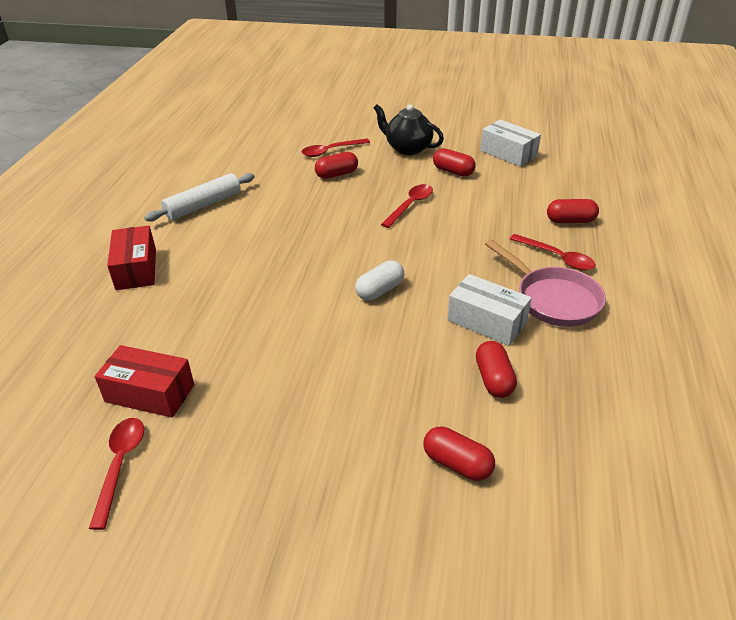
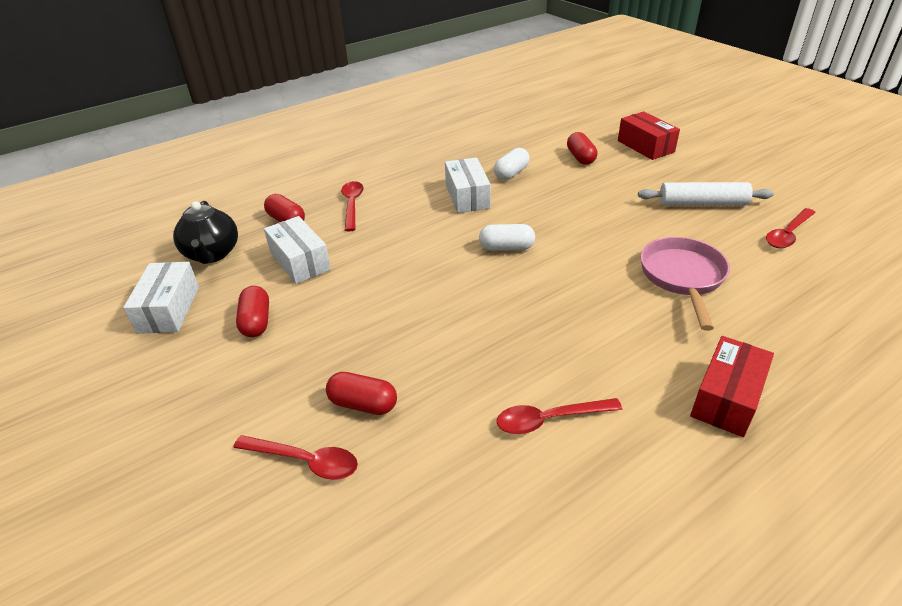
camera: 135 degrees left, 0 degrees up
(150, 393) = (752, 265): red box -> red box (645, 146)
(203, 205) = (581, 463): white rolling pin -> white rolling pin (702, 204)
(407, 148) = (225, 392): black teapot -> black teapot (212, 254)
(410, 205) = (364, 307): red spoon -> red spoon (549, 419)
(494, 379) = (511, 173): red capsule -> white capsule
(499, 205) = (300, 261): none -> white box
(553, 299) = (406, 187): pink pan -> pink pan (682, 278)

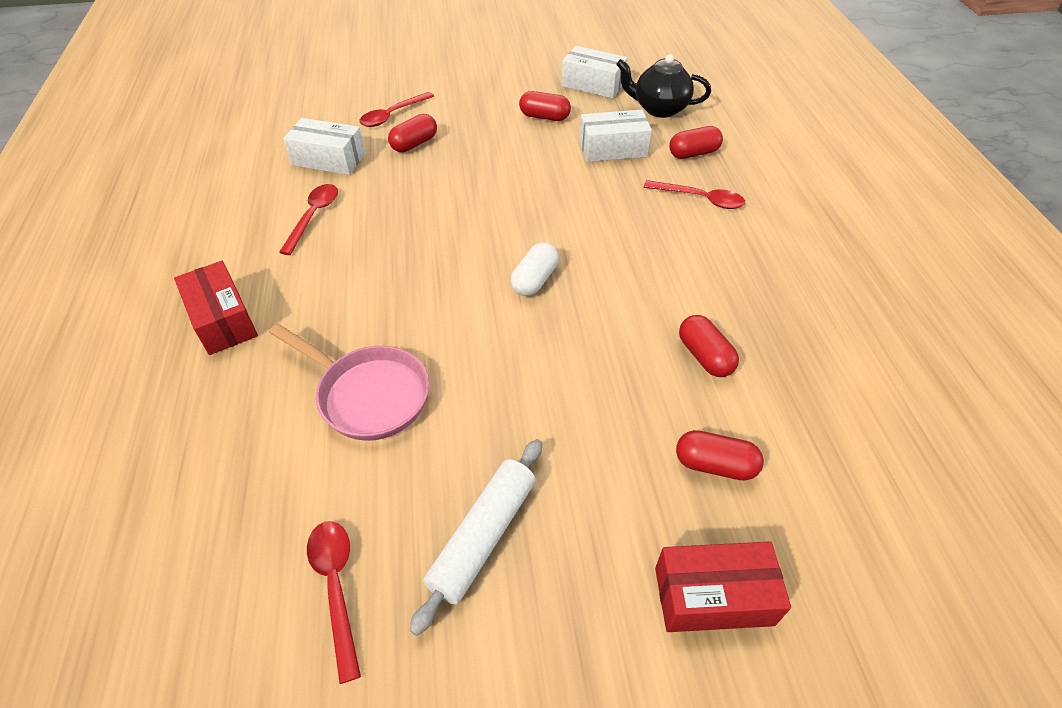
camera: 115 degrees right, 10 degrees up
(467, 196) = (665, 290): white box -> white box (329, 159)
(511, 173) = (704, 356): white capsule -> red capsule

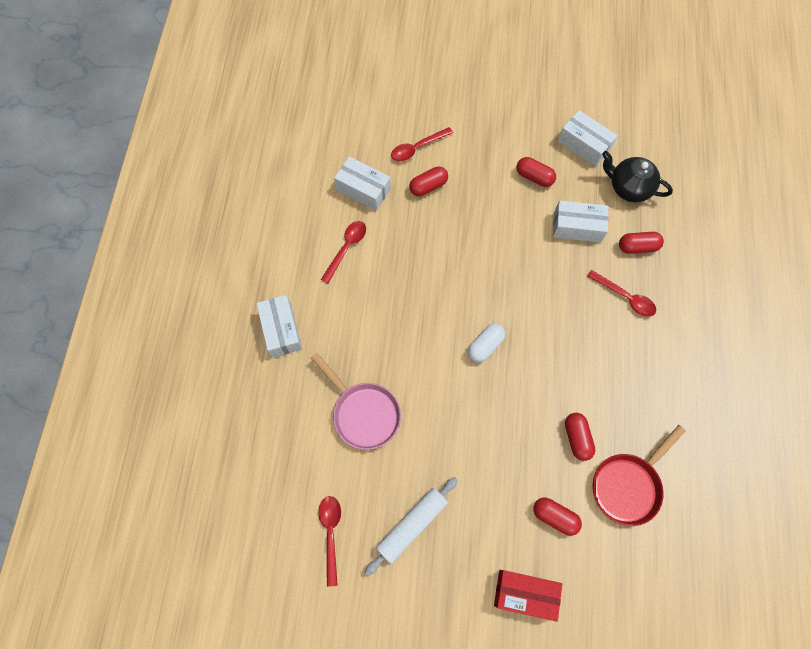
camera: 15 degrees right, 20 degrees up
(223, 320) = (281, 330): red box -> white box
(805, 397) = (628, 485): none -> red pan

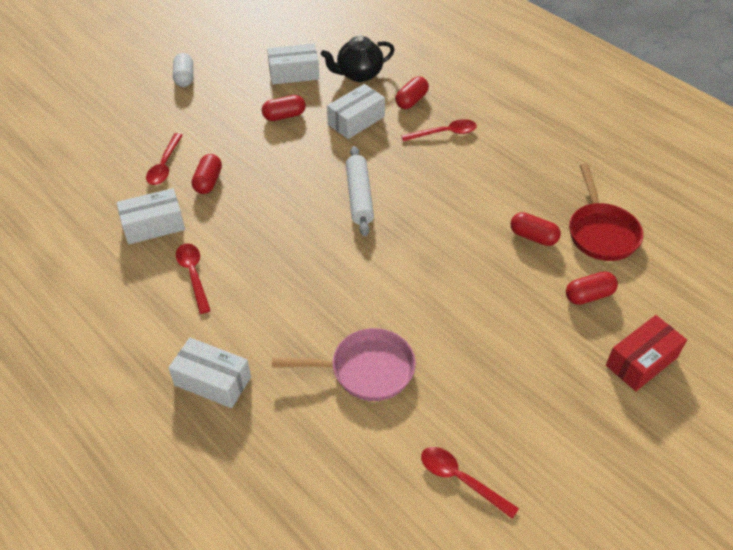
camera: 50 degrees left, 20 degrees down
(412, 525) = (510, 404): white rolling pin -> white rolling pin (359, 196)
(485, 346) = (394, 241): white capsule -> white capsule (184, 78)

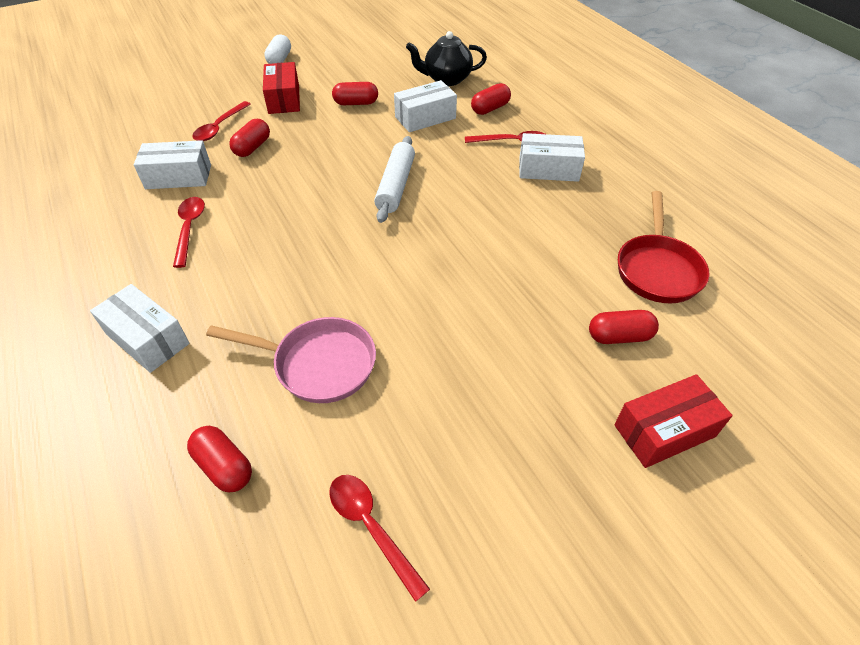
camera: 15 degrees right, 0 degrees up
(212, 123) = (284, 99): none -> red box
(294, 73) = (383, 70): white box -> white box (548, 169)
(533, 237) = (573, 259): red capsule -> red capsule (224, 466)

